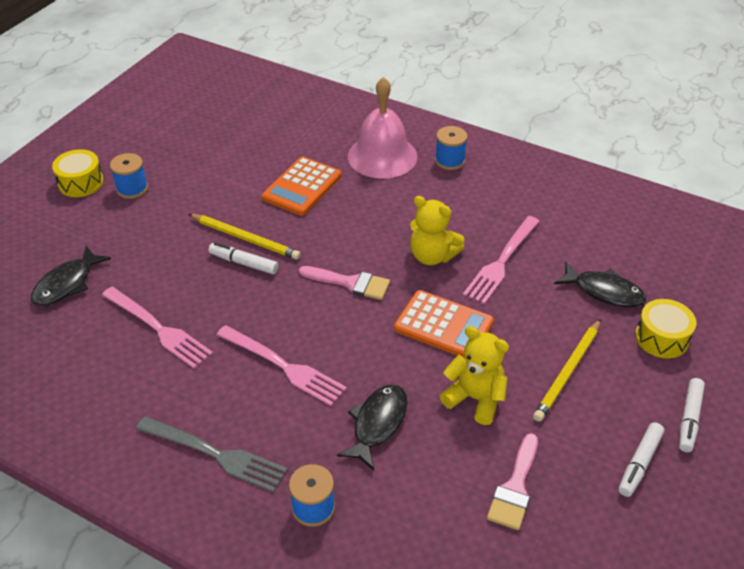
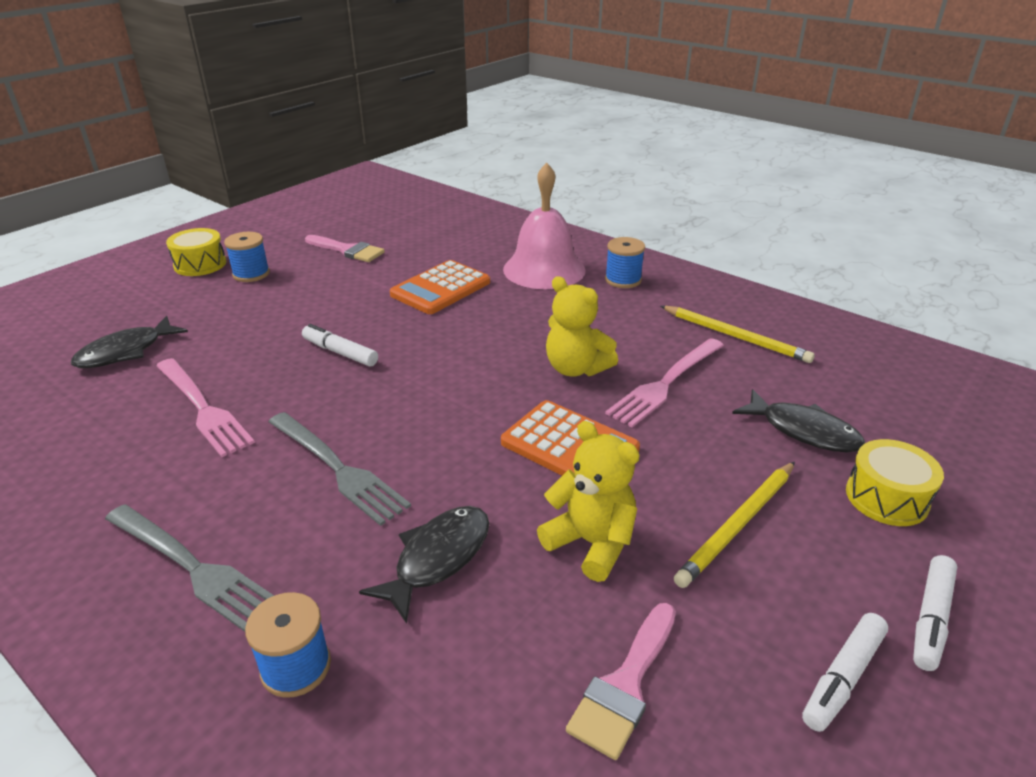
camera: 10 degrees right, 10 degrees down
(245, 238) = (354, 329): yellow pencil -> yellow pencil (735, 336)
(284, 367) = (339, 469): pink fork -> grey fork
(350, 283) = (462, 386): pink brush -> pink brush (347, 250)

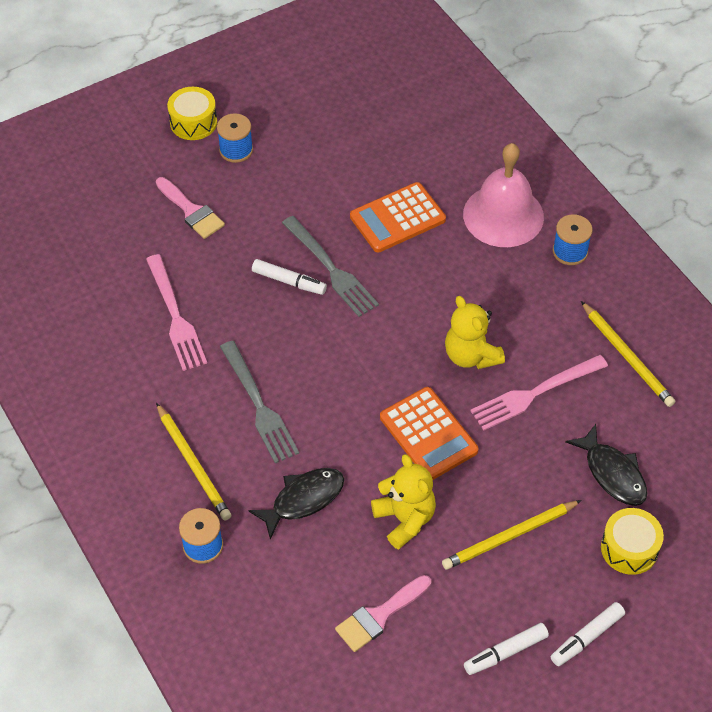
camera: 20 degrees right, 20 degrees up
(126, 352) = (124, 233): black fish -> none
(194, 568) = (155, 460): grey fork -> grey fork (332, 270)
(257, 557) = (193, 464): none -> yellow pencil
(340, 352) = (289, 281): white marker -> white marker turned 150 degrees clockwise
(347, 250) = (330, 134): pink brush -> pink brush (191, 211)

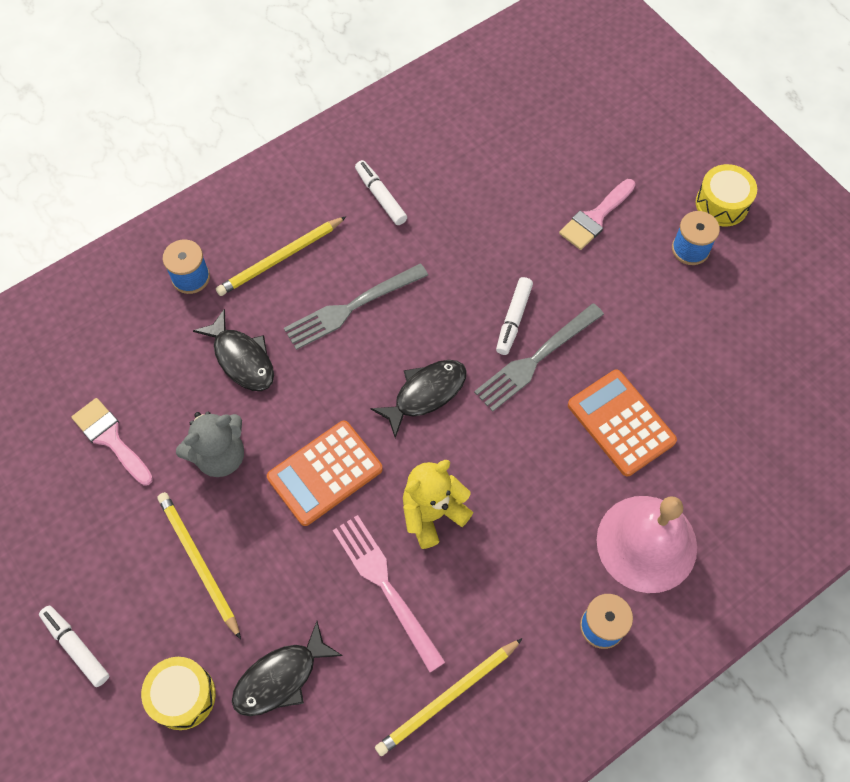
camera: 85 degrees right, 10 degrees up
(176, 317) = (454, 221): pink fork -> none
(357, 353) = (425, 394): none -> black fish
(405, 519) = (219, 455): yellow teddy bear -> grey teddy bear
(505, 652) = (64, 562): white marker -> white marker (380, 197)

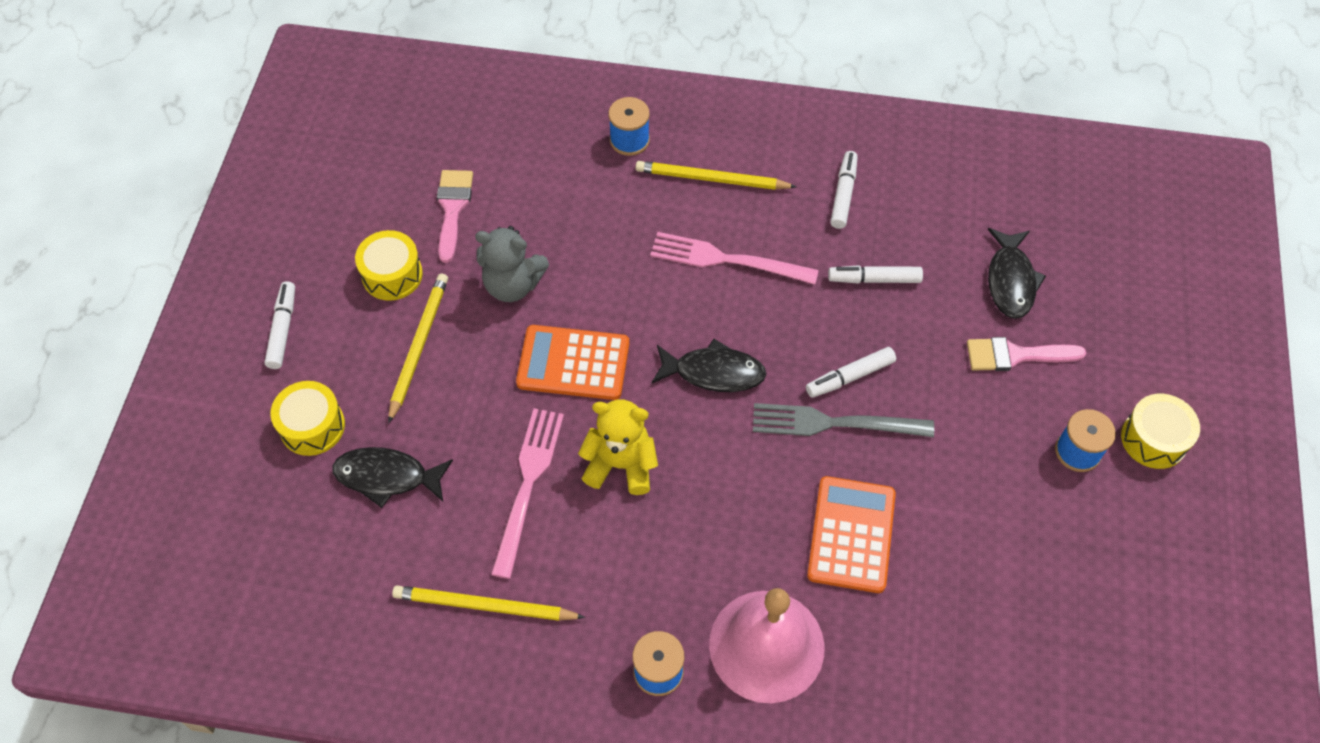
camera: 45 degrees right, 5 degrees down
(118, 529) = (392, 275): none -> yellow drum
(241, 358) = (603, 229): black fish -> black fish (1010, 281)
(351, 308) = (725, 260): grey fork -> pink fork
(460, 240) = (874, 279): none -> white marker

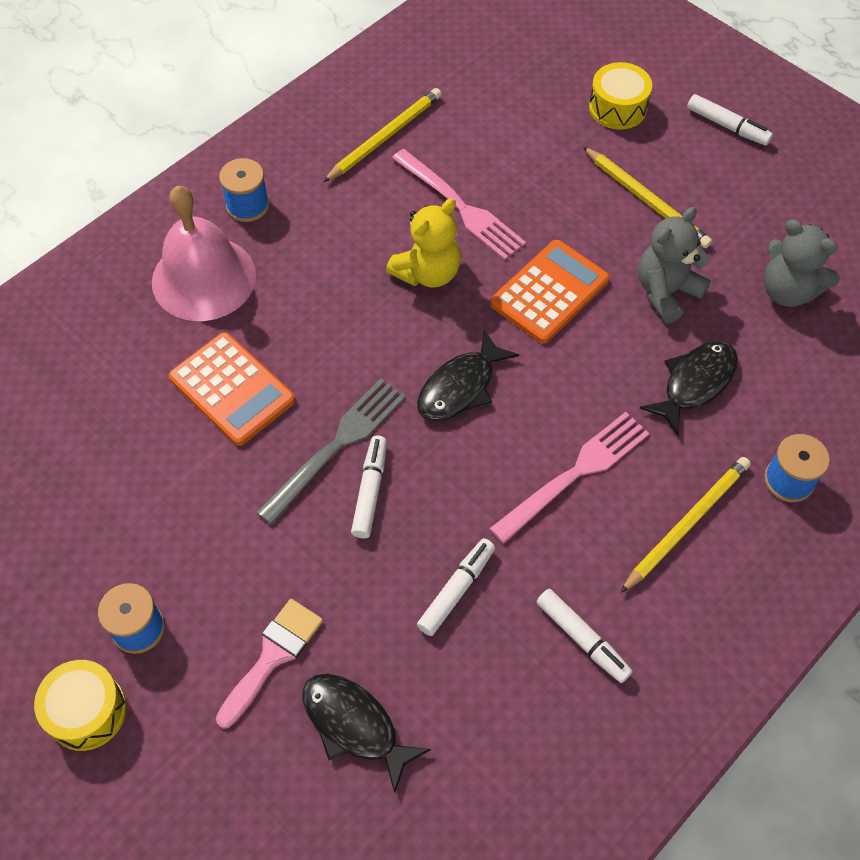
camera: 125 degrees right, 0 degrees up
(387, 477) = (537, 131): black fish -> black fish (695, 384)
(392, 275) = (737, 215): yellow drum -> none
(453, 209) = (788, 291): pink brush -> grey teddy bear

